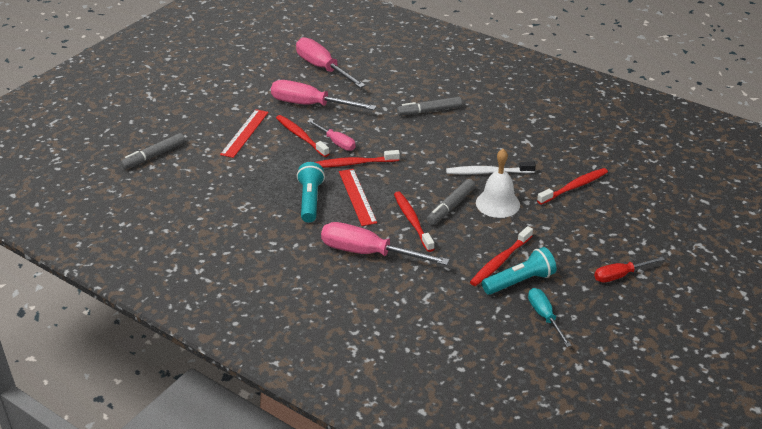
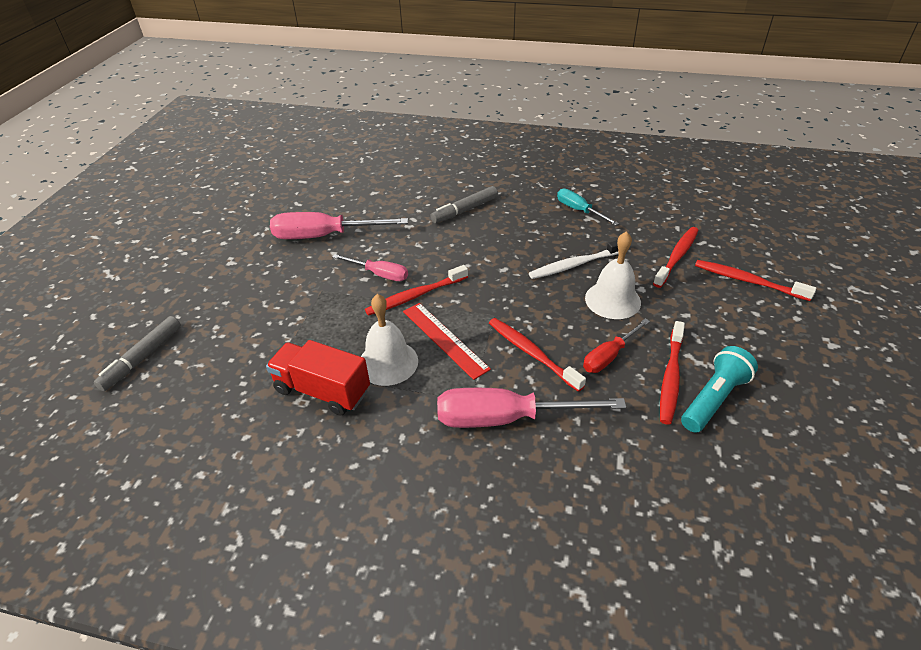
camera: 20 degrees left, 5 degrees up
(244, 133) = (257, 292): red ruler -> none
(259, 205) = (322, 391): none -> red truck
(301, 136) = (332, 278): red toothbrush -> red toothbrush (747, 281)
(310, 200) = (388, 362): turquoise flashlight -> white bell
(323, 68) = (317, 190): pink screwdriver -> none
(450, 206) = (563, 320): grey marker -> none
(544, 317) = (780, 441): turquoise screwdriver -> turquoise screwdriver (579, 210)
(620, 275) = (812, 352): red screwdriver -> red screwdriver (609, 356)

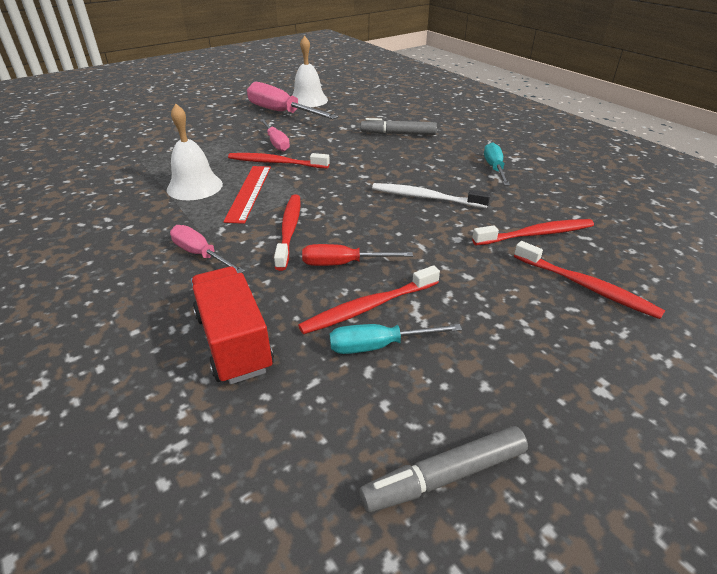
camera: 40 degrees right, 5 degrees down
(142, 358) = (95, 126): grey marker -> grey marker (444, 476)
(322, 391) = (137, 181): red truck -> red truck (234, 342)
(506, 418) = (200, 254): pink screwdriver -> pink screwdriver, size x0.57
(612, 300) = (416, 232): white bell -> white bell (308, 100)
(714, 399) = (379, 346): turquoise flashlight -> turquoise screwdriver
(747, 281) = (586, 286): red toothbrush -> red toothbrush turned 150 degrees clockwise

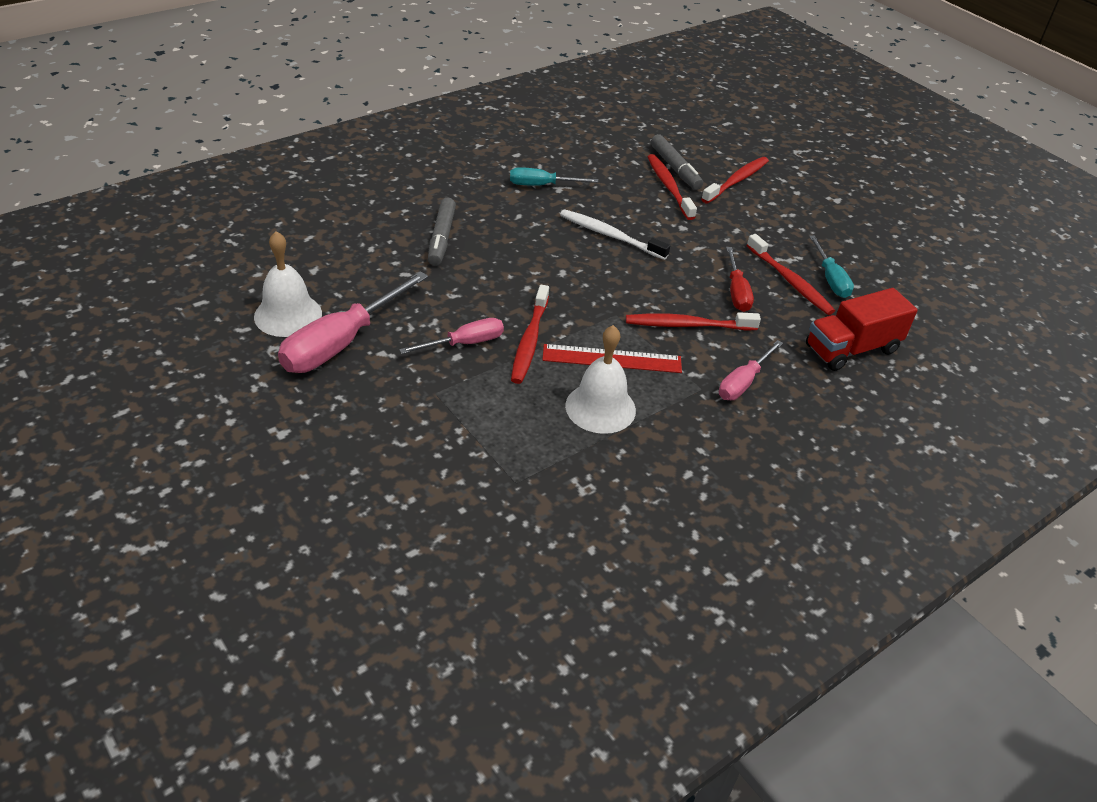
camera: 95 degrees left, 5 degrees up
(425, 197) = (610, 235): white toothbrush -> white toothbrush turned 105 degrees clockwise
(444, 476) = (920, 263): grey marker -> grey marker (675, 168)

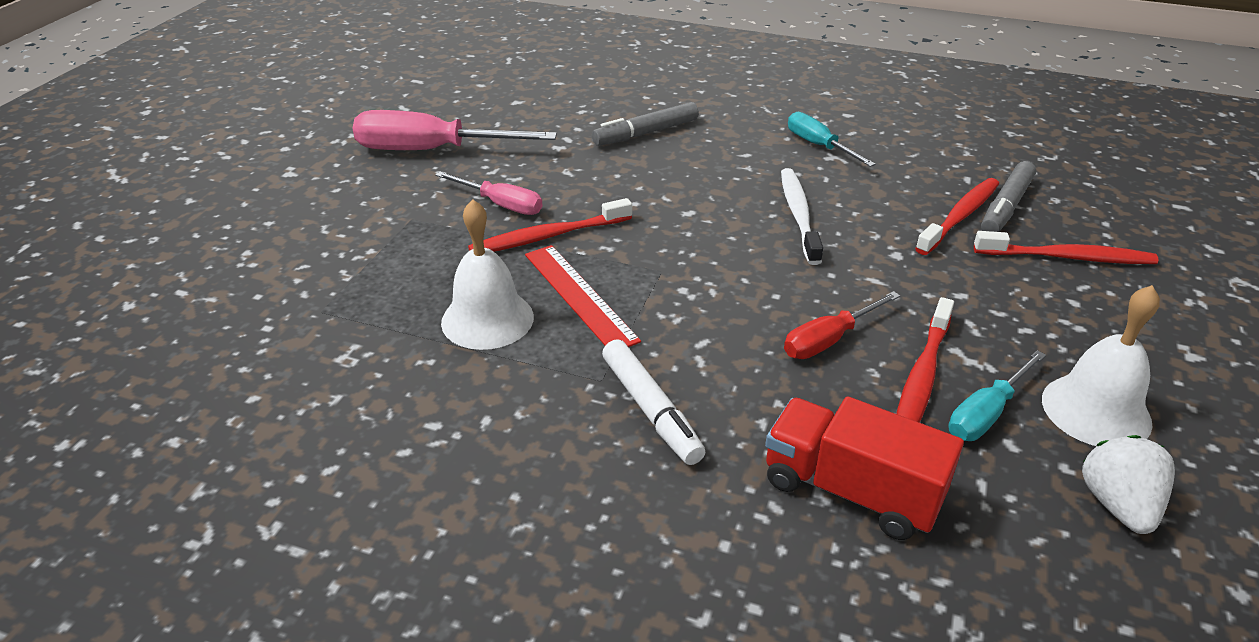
camera: 60 degrees right, 5 degrees down
(288, 315) = (442, 116): white bell -> white bell (1096, 410)
(687, 325) = (709, 326): red toothbrush -> none
(743, 382) = (651, 410): pink screwdriver -> white marker
(911, 282) = (1118, 505): none -> white strawberry

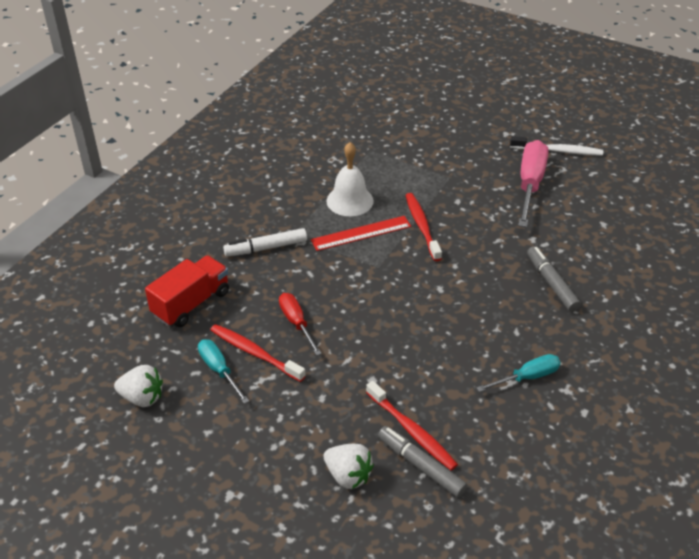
camera: 100 degrees right, 5 degrees up
(501, 204) = (460, 210): pink screwdriver -> none
(799, 215) = (428, 341): white toothbrush -> white toothbrush (558, 151)
(1067, 257) = (348, 475): red toothbrush -> white strawberry
(1096, 410) = (204, 419): white bell -> none

